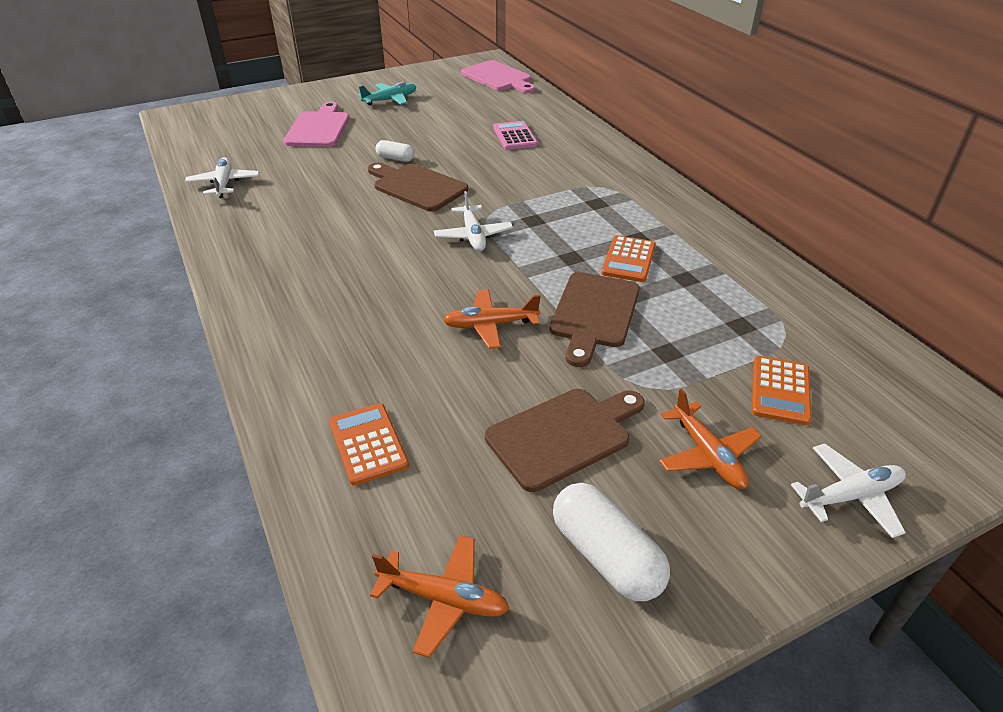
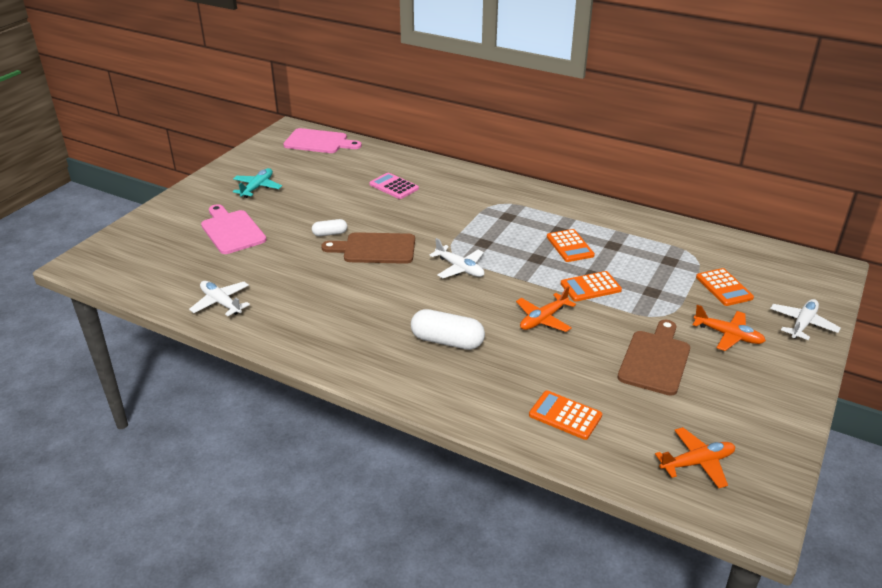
camera: 35 degrees left, 5 degrees down
(594, 314) = (590, 287): brown cutting board -> orange calculator
(606, 556) = (740, 404): white capsule -> white capsule (447, 341)

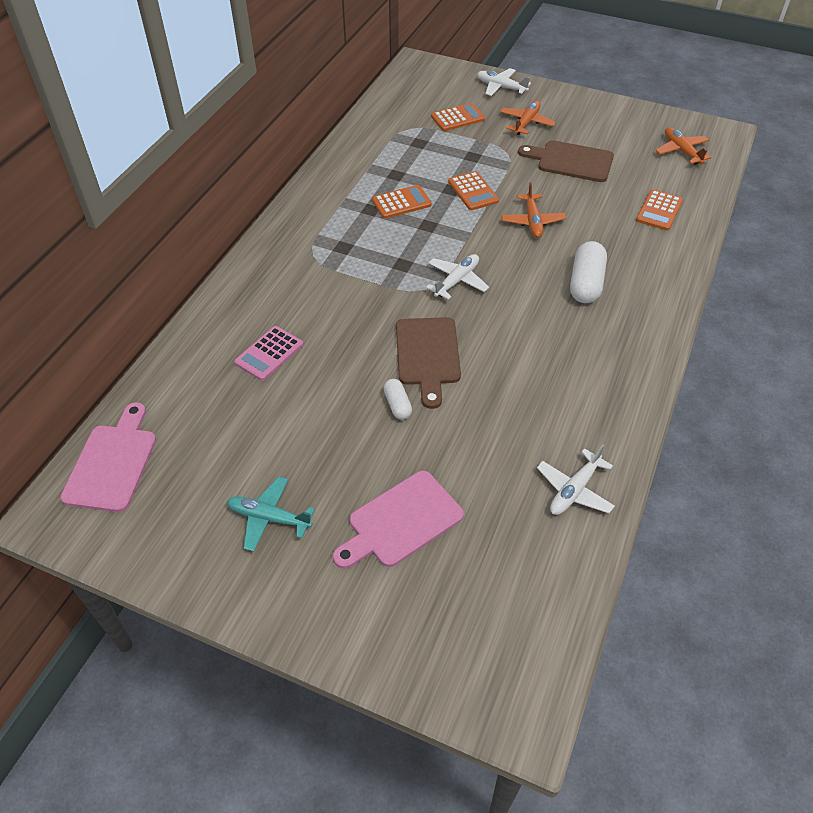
camera: 95 degrees left, 15 degrees up
(543, 319) = (532, 221): orange plane -> orange plane turned 45 degrees clockwise

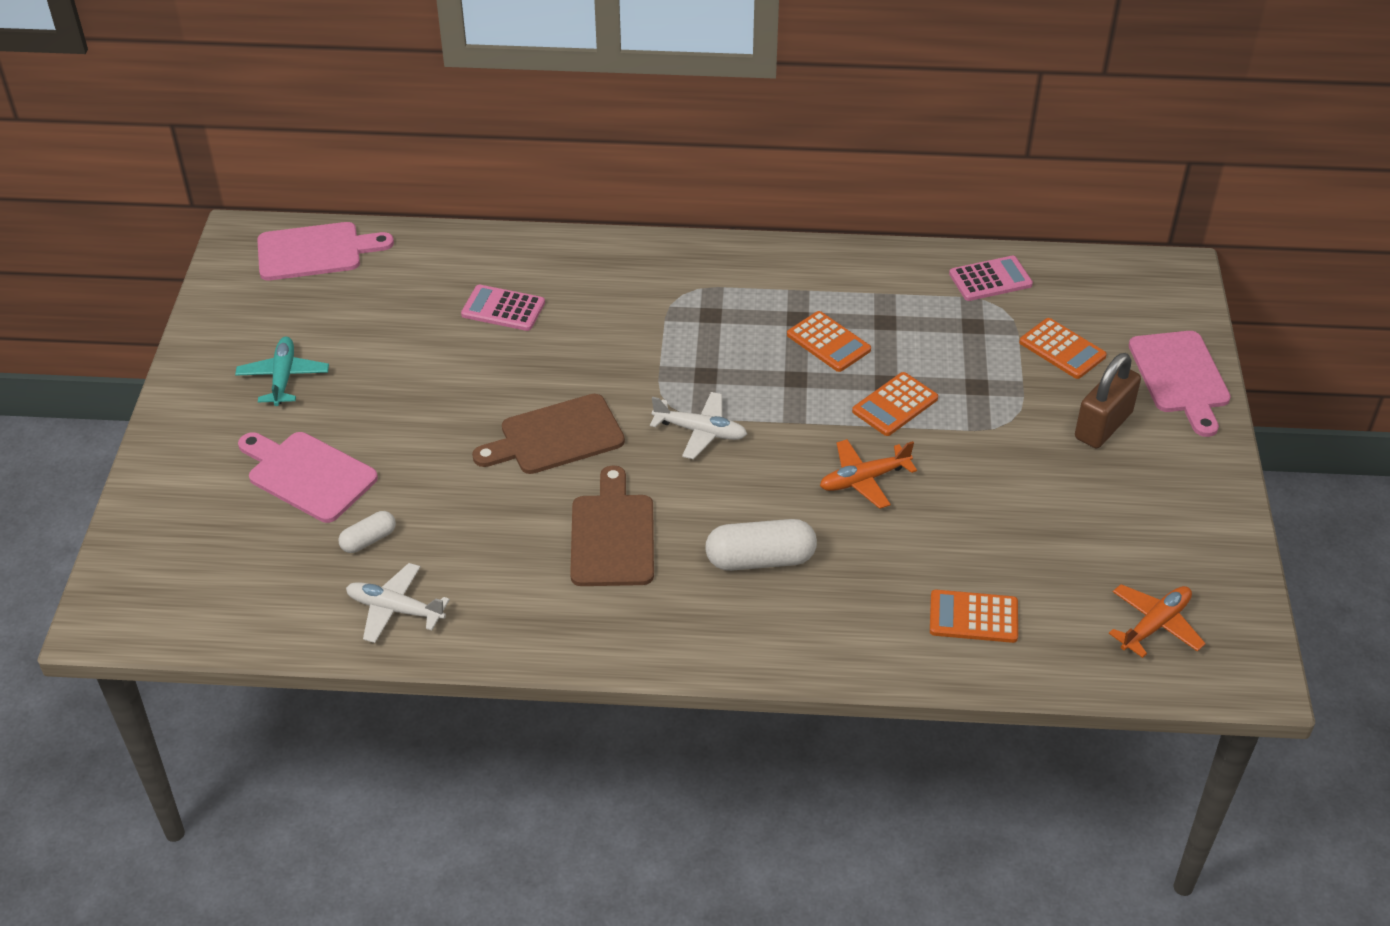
camera: 70 degrees right, 5 degrees down
(382, 125) = (990, 279): none -> pink calculator
(397, 405) = (467, 431): white capsule -> white capsule (368, 540)
(501, 87) = (1180, 377): white plane -> pink cutting board
(526, 123) = (1103, 425): orange plane -> brown padlock
(571, 161) = (1035, 494): brown cutting board -> brown cutting board (612, 535)

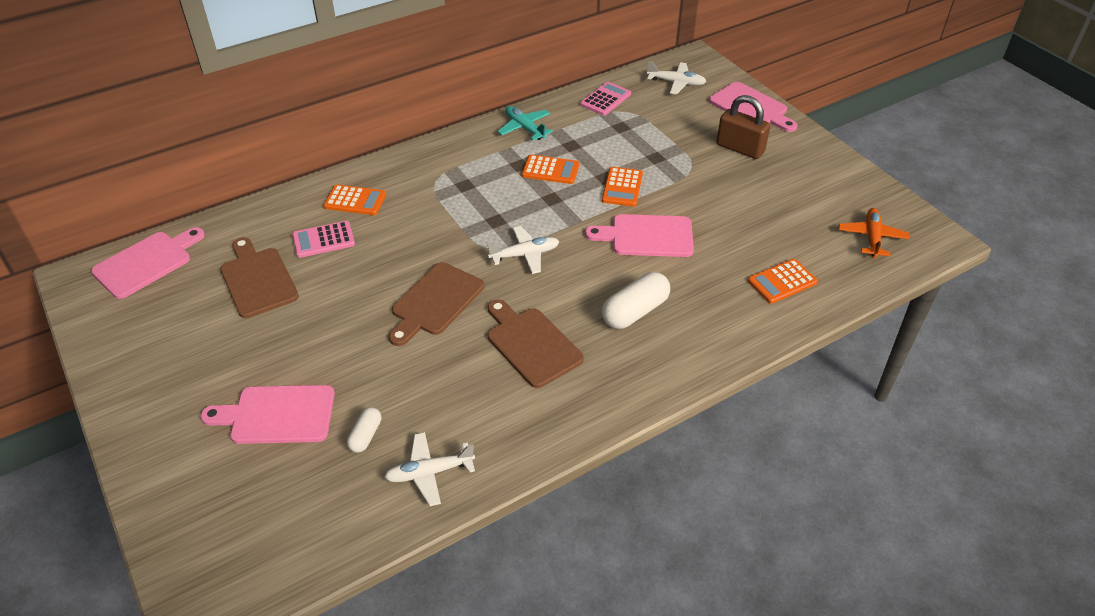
camera: 35 degrees left, 0 degrees up
(283, 377) = (197, 357): turquoise plane -> turquoise plane (524, 128)
(402, 322) = (257, 279): none -> brown cutting board
(864, 480) = (647, 236): orange plane -> pink cutting board
(1062, 349) = (679, 119): orange calculator -> orange calculator (355, 200)
(1103, 425) = (740, 148): brown padlock -> brown padlock turned 60 degrees counterclockwise
(1111, 297) = (676, 83): none -> white plane

